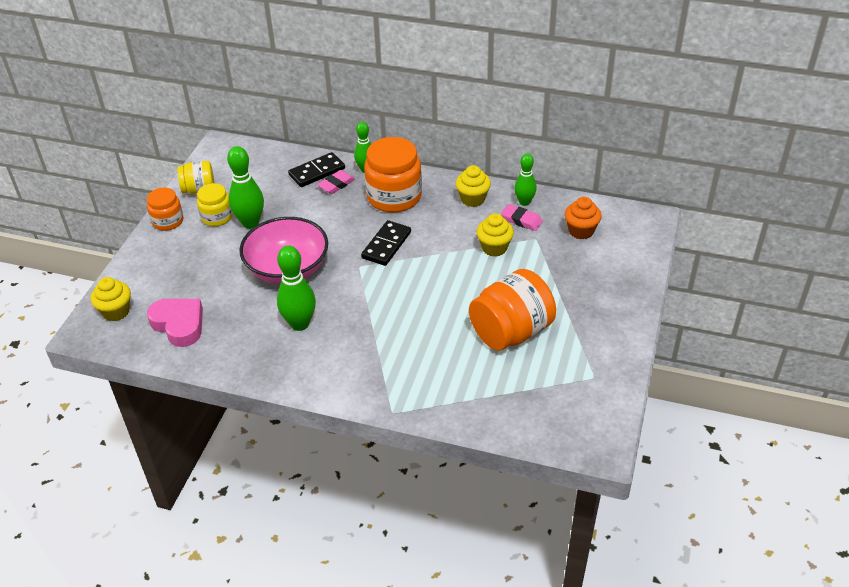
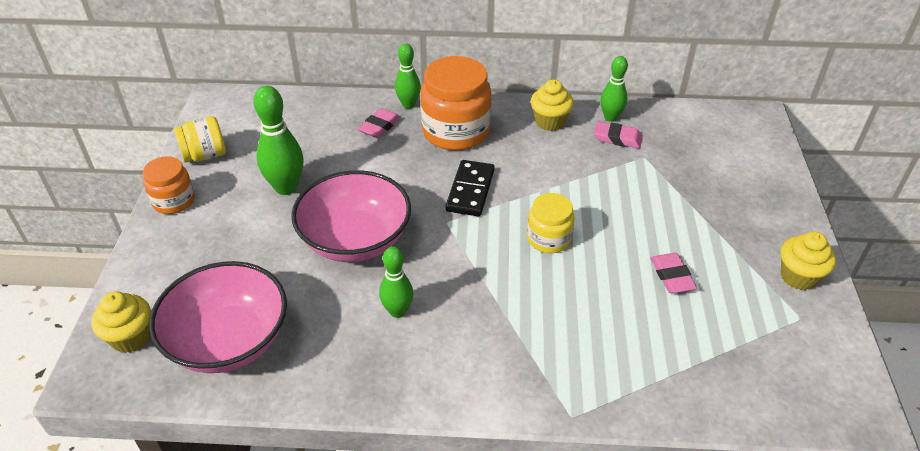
camera: 15 degrees left, 0 degrees up
(179, 324) = (229, 341): pink heart -> pink bowl
(217, 217) = (239, 186): yellow jar -> yellow jar (548, 239)
(299, 324) = (397, 311): green bowling pin -> green bowling pin, size x0.65
(317, 172) = (350, 115): black domino -> none
(494, 248) = (601, 175): yellow cupcake -> yellow cupcake (798, 277)
(511, 332) = (672, 276): orange jar -> pink eraser
(581, 231) = (690, 141): orange cupcake -> none

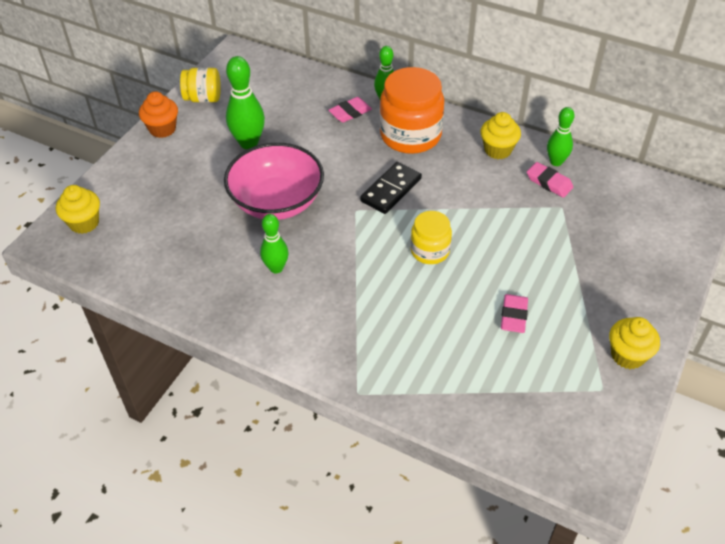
camera: 25 degrees right, 5 degrees up
(174, 201) = (162, 129): orange jar -> orange cupcake
(229, 341) = (146, 248): pink bowl -> none

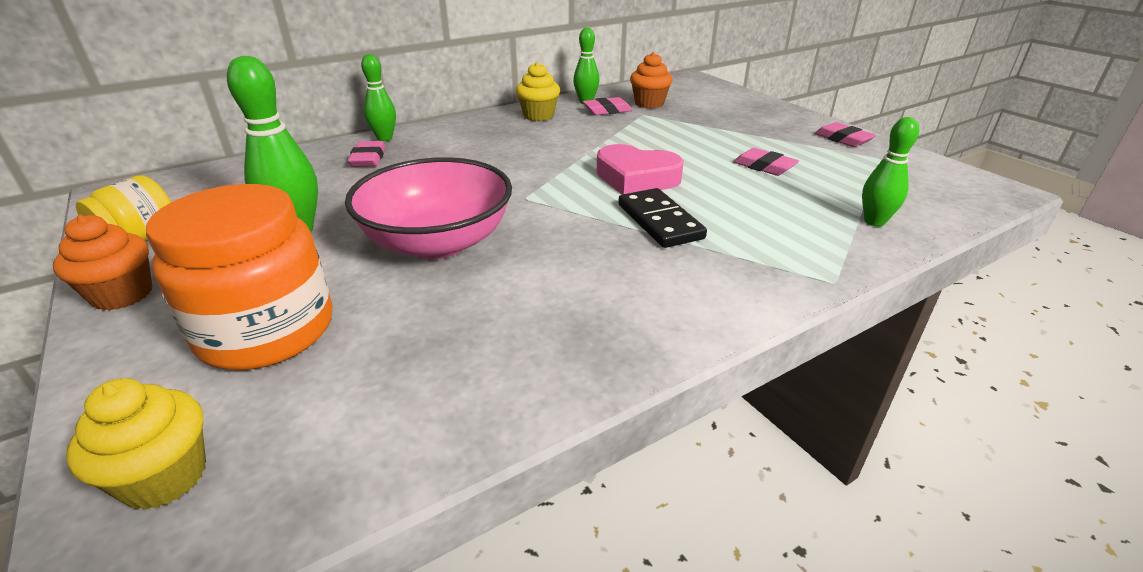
camera: 60 degrees left, 15 degrees down
(276, 268) = (559, 278): green bowling pin -> green bowling pin (874, 221)
(391, 190) = (521, 171): black domino -> black domino (660, 221)
(410, 135) = (457, 142): orange jar -> orange jar (267, 331)
(430, 251) = (636, 178): yellow jar -> pink heart
(593, 201) = (649, 103): none -> orange cupcake
(627, 355) = (843, 139): yellow cupcake -> pink eraser

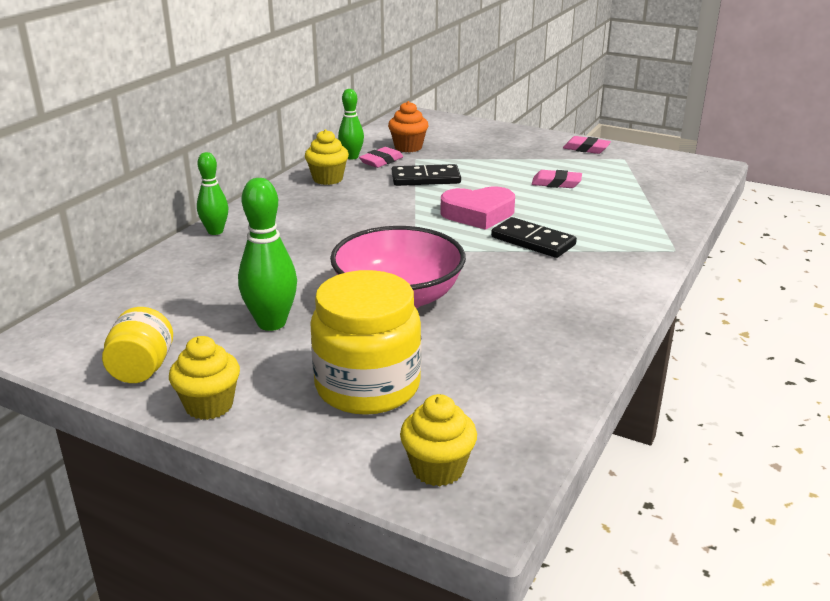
camera: 30 degrees left, 5 degrees down
(122, 295) = (209, 405): orange cupcake -> yellow cupcake
(267, 331) = (367, 387): orange jar -> yellow jar
(368, 158) = (231, 253): pink eraser -> none
(628, 133) = (426, 179): none -> black domino
(874, 221) = (661, 206): green bowling pin -> none

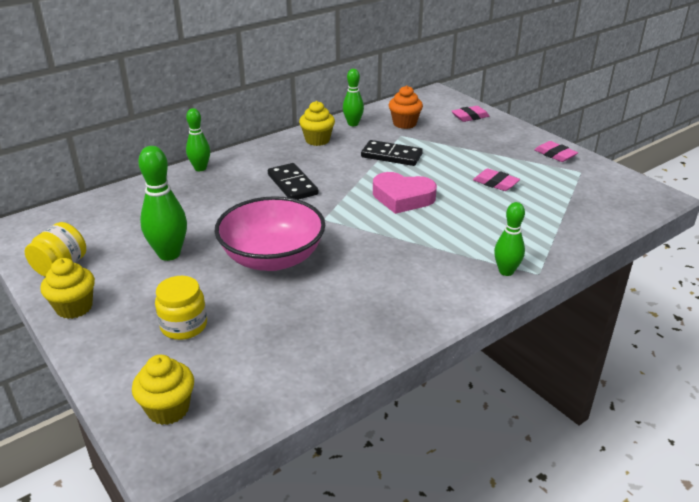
camera: 25 degrees right, 5 degrees up
(367, 387) = (184, 326): yellow jar -> yellow jar, size x0.57
(381, 161) = (372, 132): pink eraser -> pink eraser (470, 117)
(533, 241) = (423, 234): black domino -> black domino (292, 184)
(645, 255) = (506, 271): none -> green bowling pin

